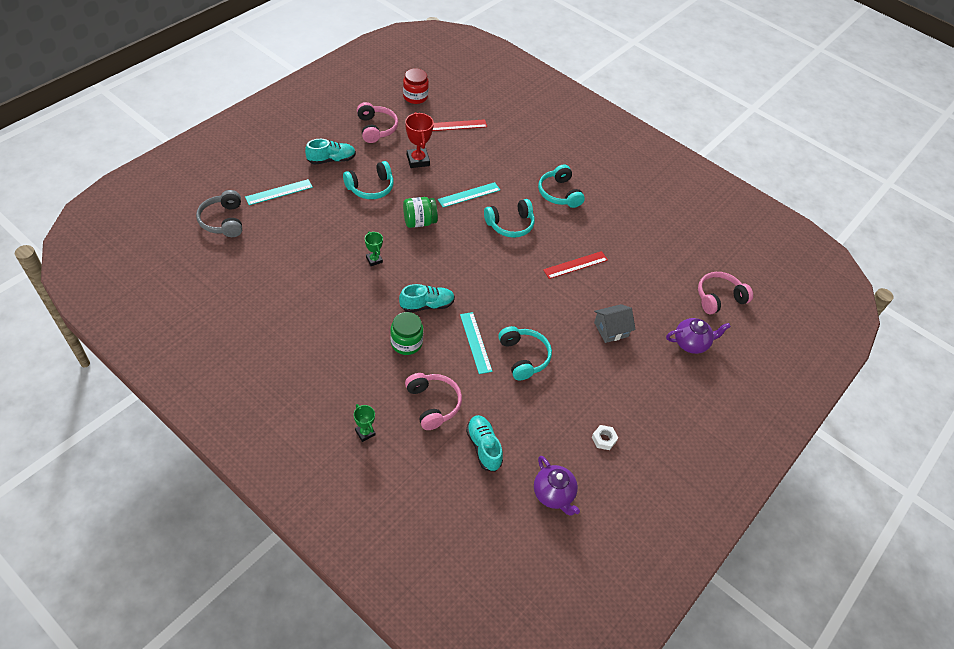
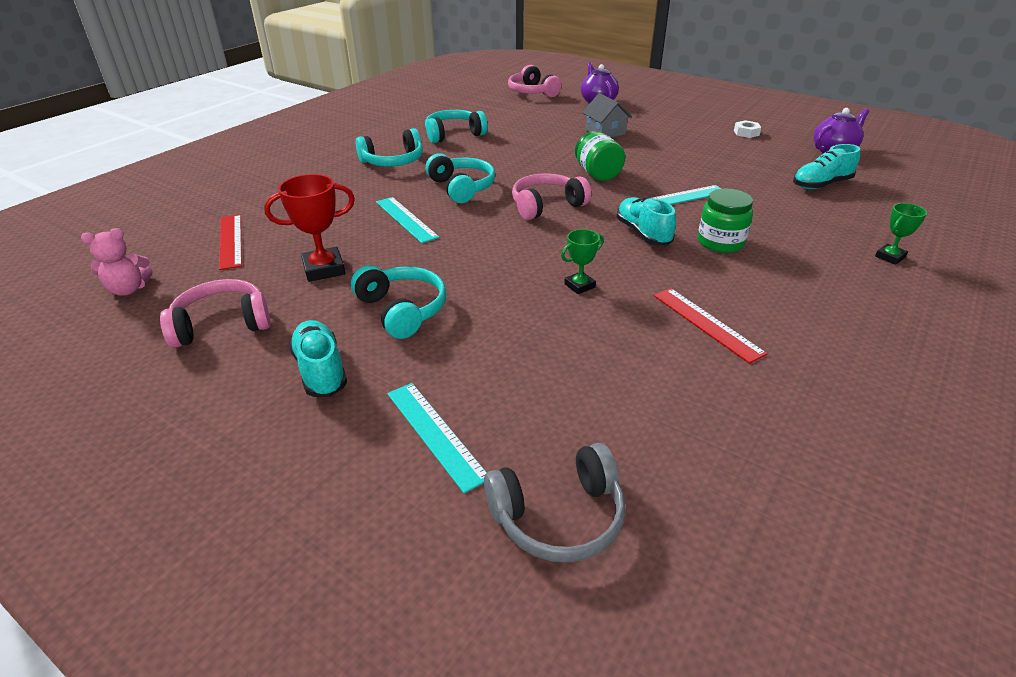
camera: 90 degrees left, 15 degrees down
(415, 97) = (128, 289): red jar -> pink teddy bear
(419, 222) = (477, 254): green jar -> green jar (597, 174)
(433, 404) = (797, 216): pink headphones -> pink headphones (546, 206)
(523, 357) = (679, 170): turquoise headphones -> turquoise headphones (454, 135)
(575, 265) = (518, 149): red ruler -> red ruler (706, 323)

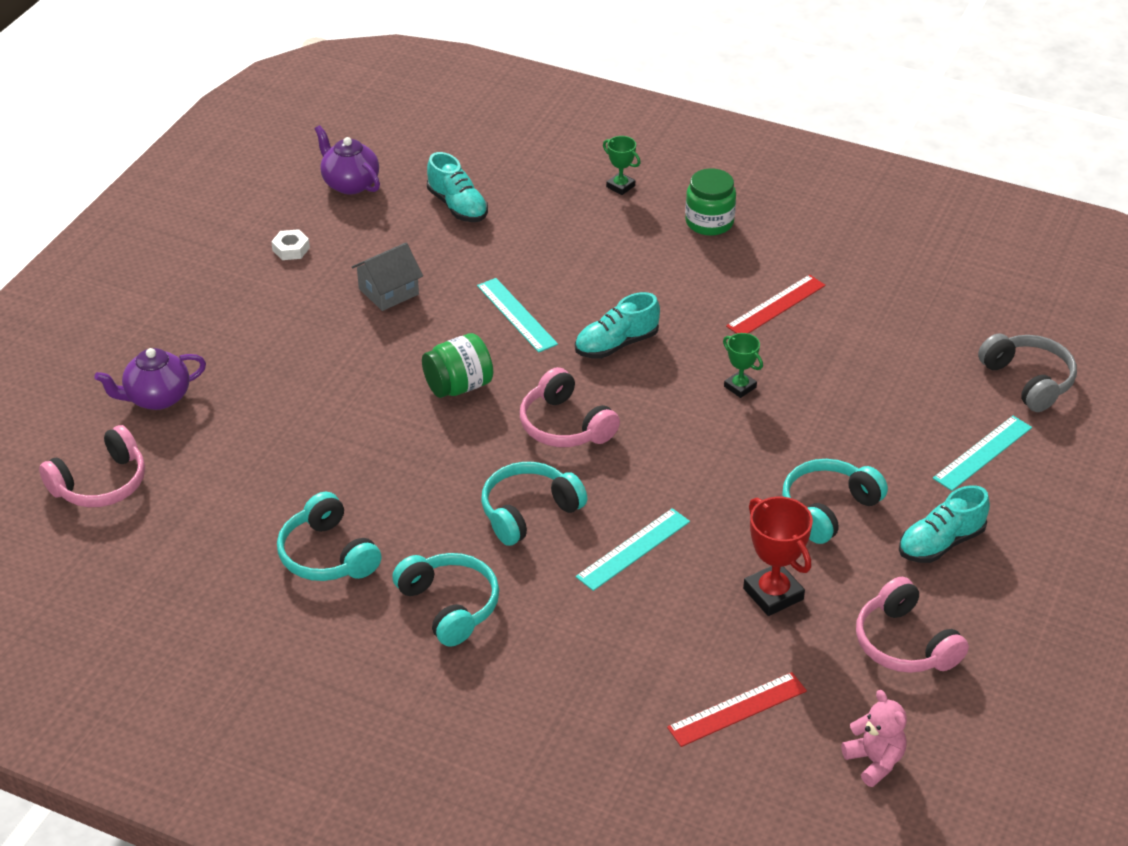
camera: 100 degrees left, 5 degrees up
(605, 132) = (299, 384): grey house -> grey house (388, 291)
(720, 242) = (621, 290): green jar -> green jar (709, 222)

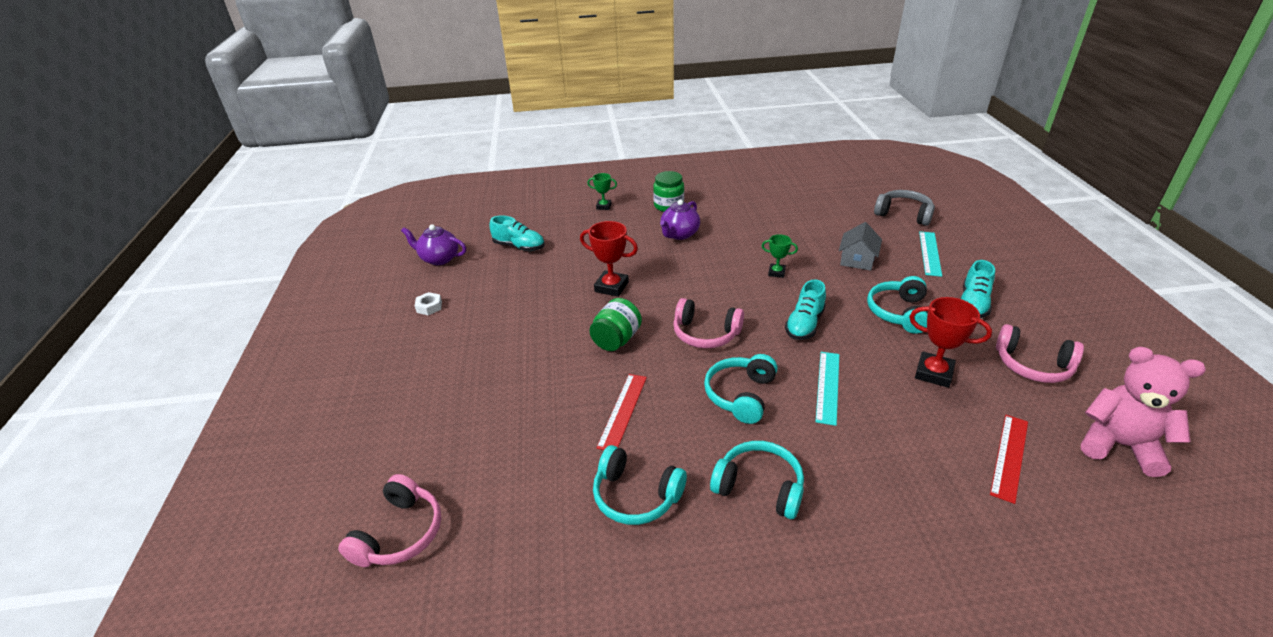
camera: 30 degrees left, 5 degrees down
(157, 398) = (401, 442): purple teapot -> purple teapot (679, 234)
(388, 291) = (518, 305): grey house -> grey house (857, 260)
(516, 315) = (611, 287): turquoise ruler -> red trophy
(616, 344) = (686, 279): turquoise shoe -> turquoise shoe (804, 324)
(776, 306) = (747, 229): red ruler -> red ruler (622, 411)
(874, 761) = (1119, 445): pink teddy bear -> pink teddy bear, size x1.69

